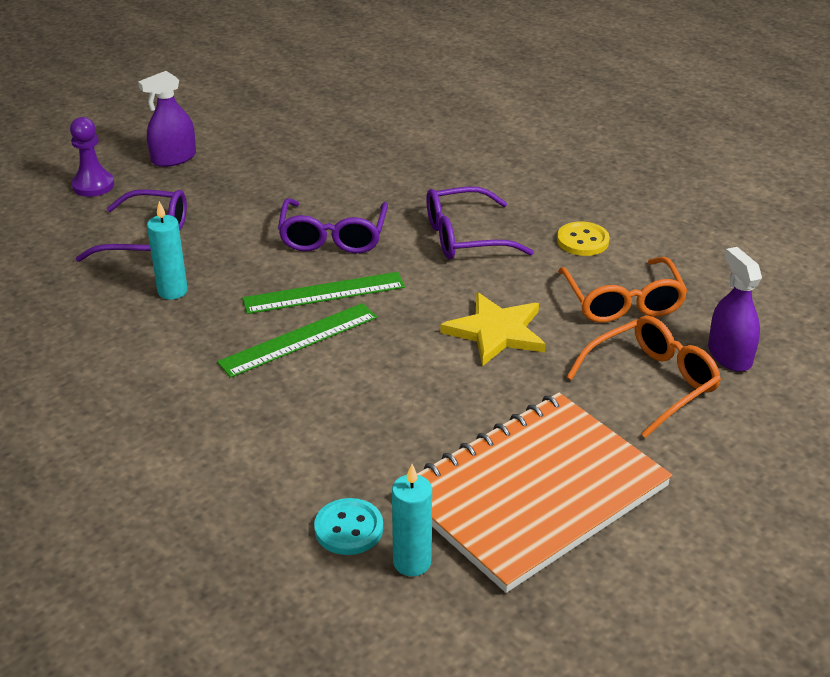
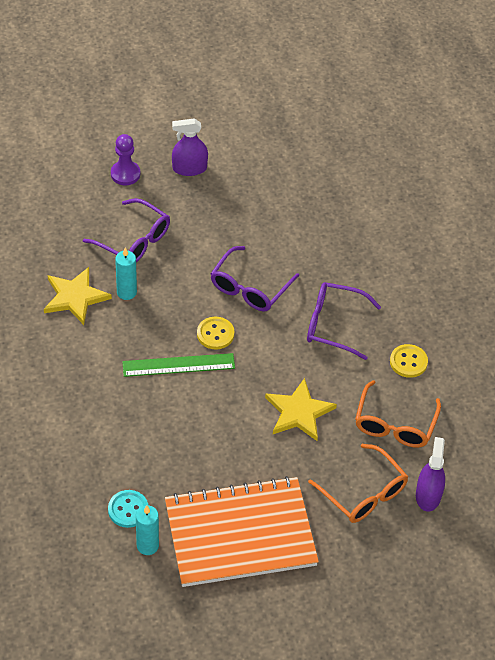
camera: 25 degrees right, 15 degrees up
(102, 319) = (75, 297): none -> yellow star
(324, 293) = (215, 334): green ruler -> yellow button
(651, 383) = (363, 493): orange glasses -> orange glasses turned 60 degrees clockwise

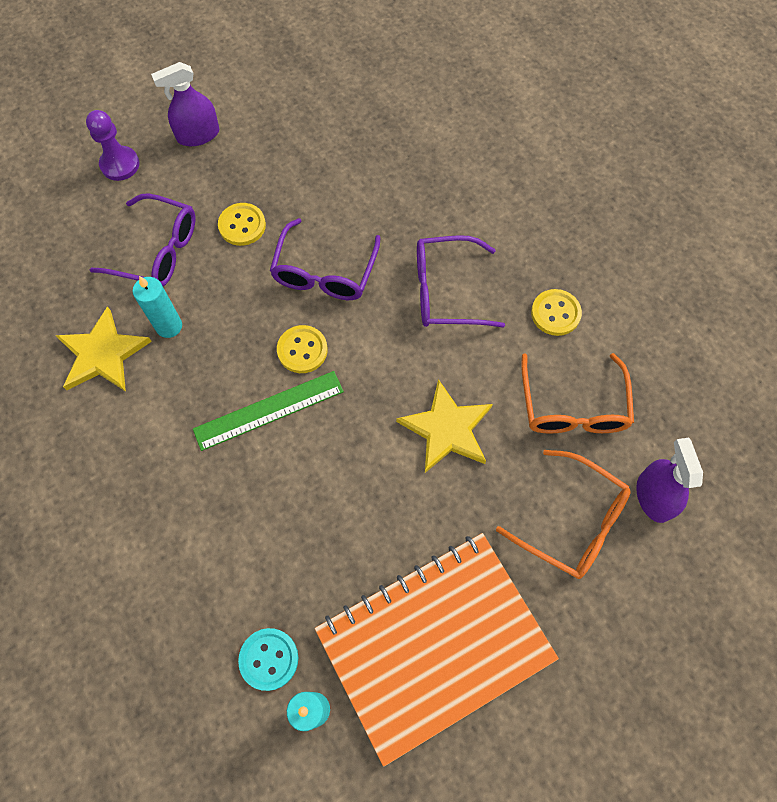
camera: 15 degrees left, 15 degrees up
(201, 240) = (242, 225): none -> yellow button

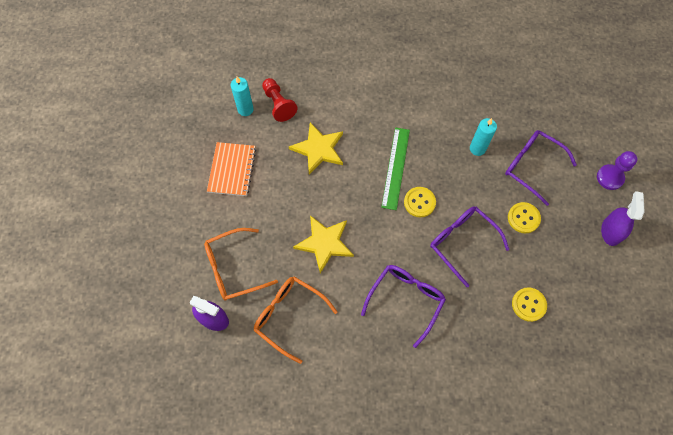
camera: 125 degrees right, 0 degrees up
(103, 354) = (480, 112): yellow star -> yellow star (318, 149)
(157, 251) = (532, 166): purple glasses -> purple glasses turned 75 degrees clockwise
(269, 659) = (278, 104): turquoise button -> red pawn
(434, 643) = (232, 170): orange notebook -> orange notebook, size x0.53
(555, 313) = (349, 352): yellow button -> yellow button (528, 304)

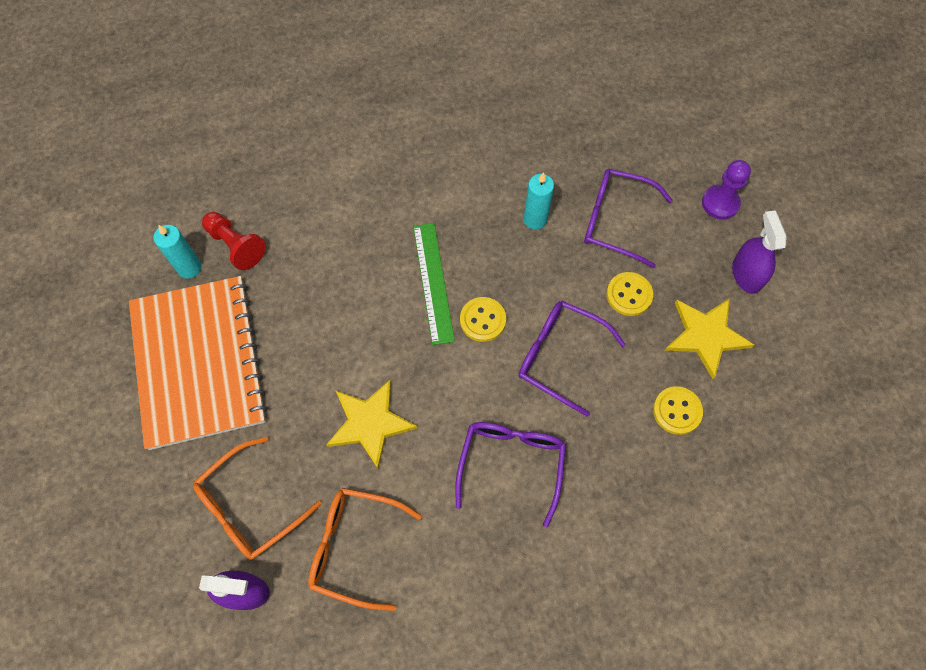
camera: 20 degrees left, 0 degrees up
(232, 170) = (199, 362): orange notebook -> orange notebook, size x1.89
(318, 149) = (315, 291): yellow star -> yellow star (705, 336)

